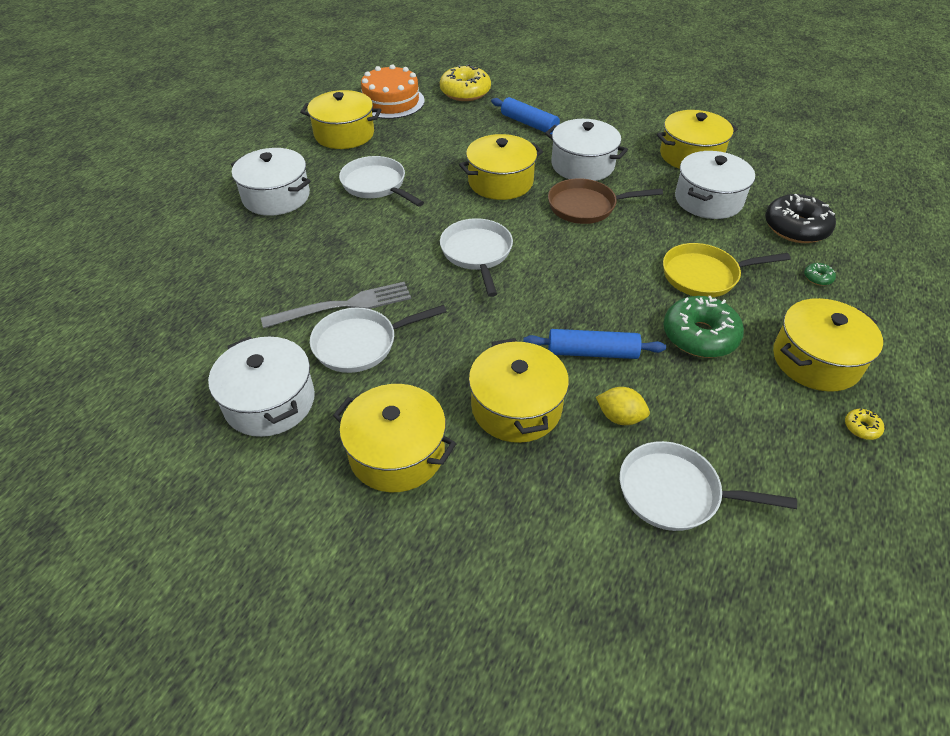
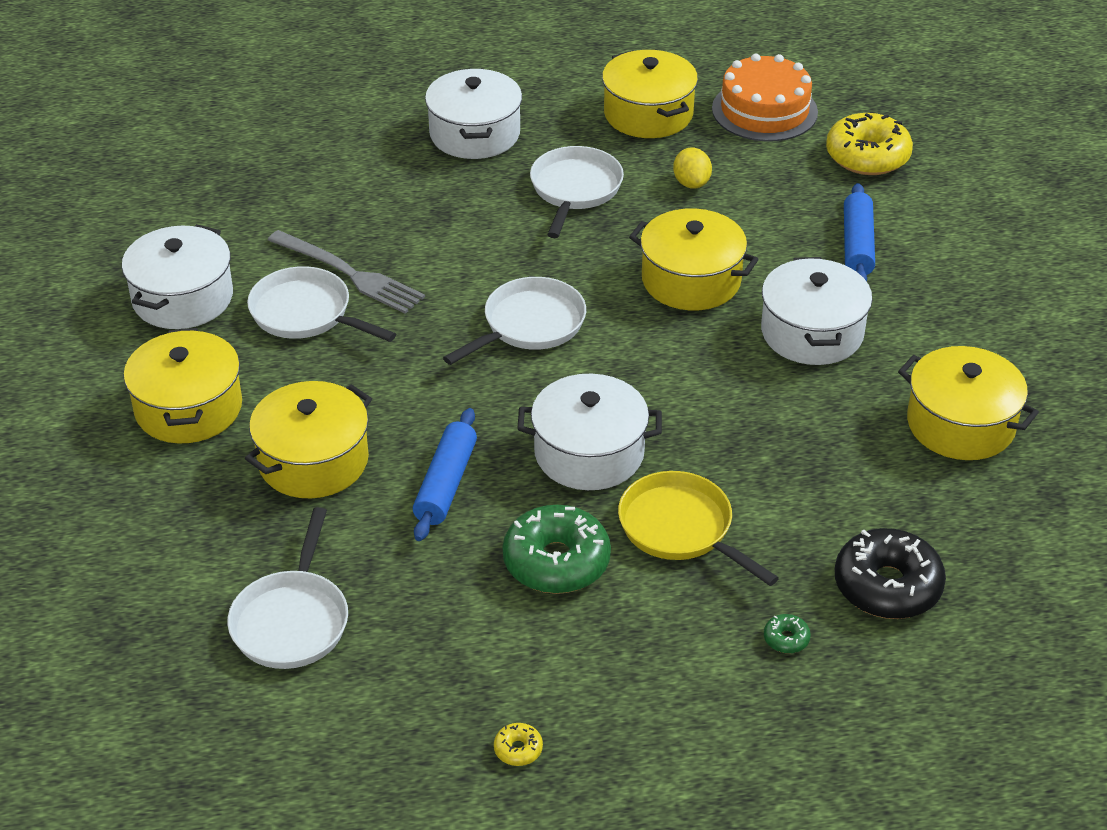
camera: 55 degrees right, 5 degrees down
(586, 206) = (719, 373): brown pan -> none
(592, 352) = (445, 484): blue rolling pin -> blue rolling pin turned 45 degrees clockwise
(620, 417) = (364, 542): yellow lemon -> yellow lemon (691, 183)
(675, 492) = (292, 620): white pan -> white pan turned 150 degrees counterclockwise
(708, 200) = (861, 478): white pot -> white pot (589, 453)
(816, 360) = (607, 679): yellow pot -> none

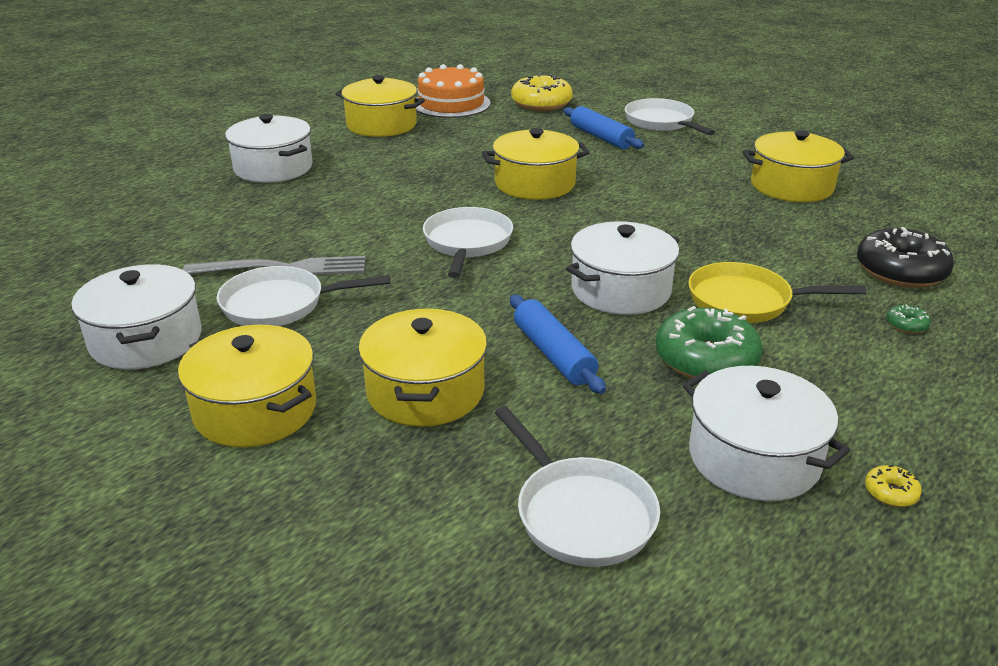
camera: 40 degrees left, 10 degrees down
(575, 190) = (389, 170): white pan -> white pan (661, 122)
(691, 183) = (460, 144): yellow lemon -> none
(812, 332) = (645, 180): white pot -> white pot (753, 458)

